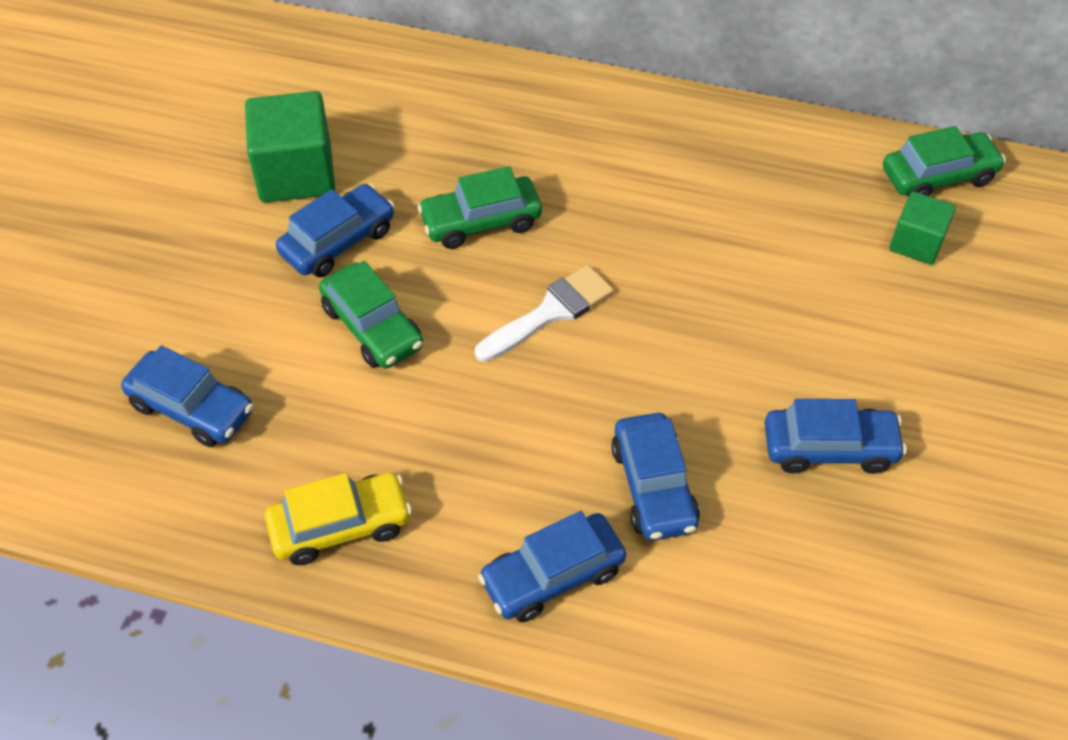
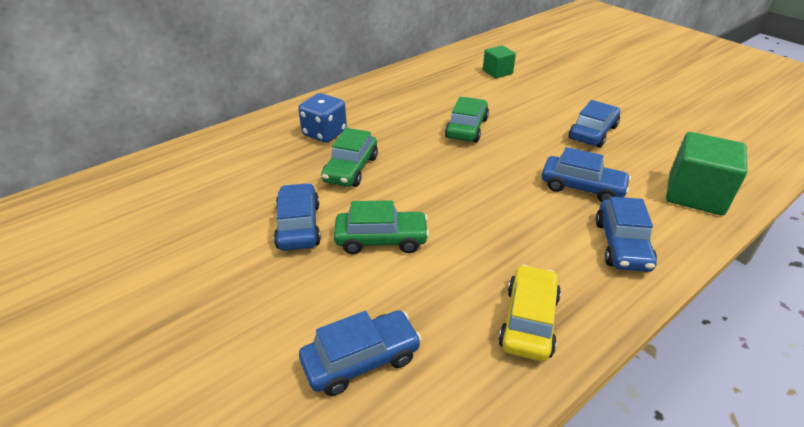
camera: 55 degrees left, 15 degrees down
(296, 173) = (222, 221): green cube -> green cube (695, 194)
(536, 148) = (324, 133): none -> blue dice
(550, 313) = (438, 173): white brush -> none
(938, 176) = (467, 55): green car -> green car (466, 128)

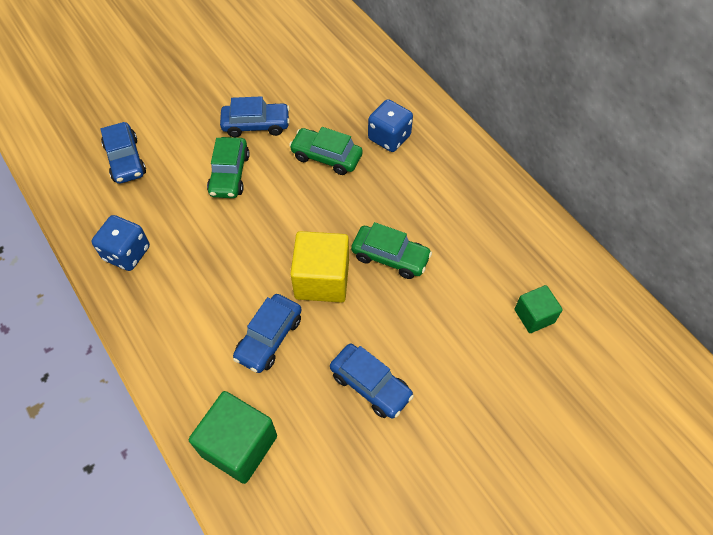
camera: 95 degrees right, 20 degrees up
(504, 162) = (322, 279): none -> yellow cube
(528, 321) = (127, 253): yellow car -> blue dice
(622, 245) = (184, 343): blue car -> none

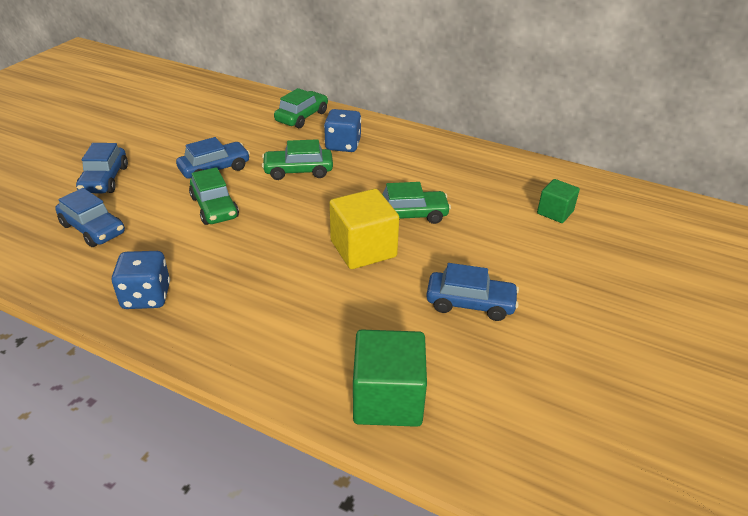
camera: 30 degrees left, 20 degrees down
(269, 338) = (349, 306): blue car -> blue car (105, 179)
(375, 81) = (302, 117): none -> green car

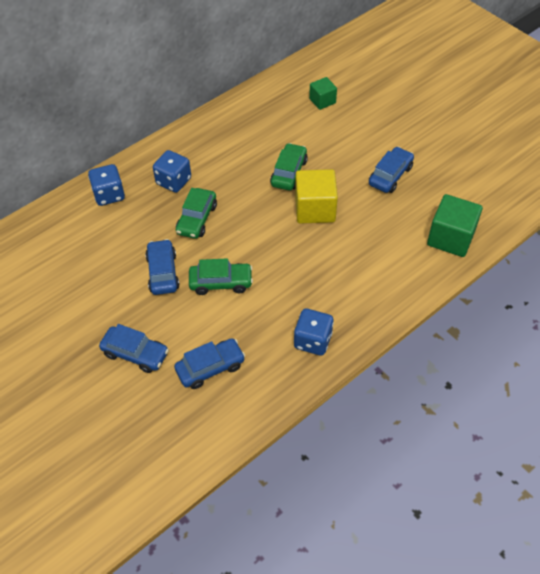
camera: 65 degrees left, 15 degrees up
(302, 117) = (109, 195): green car -> blue dice

